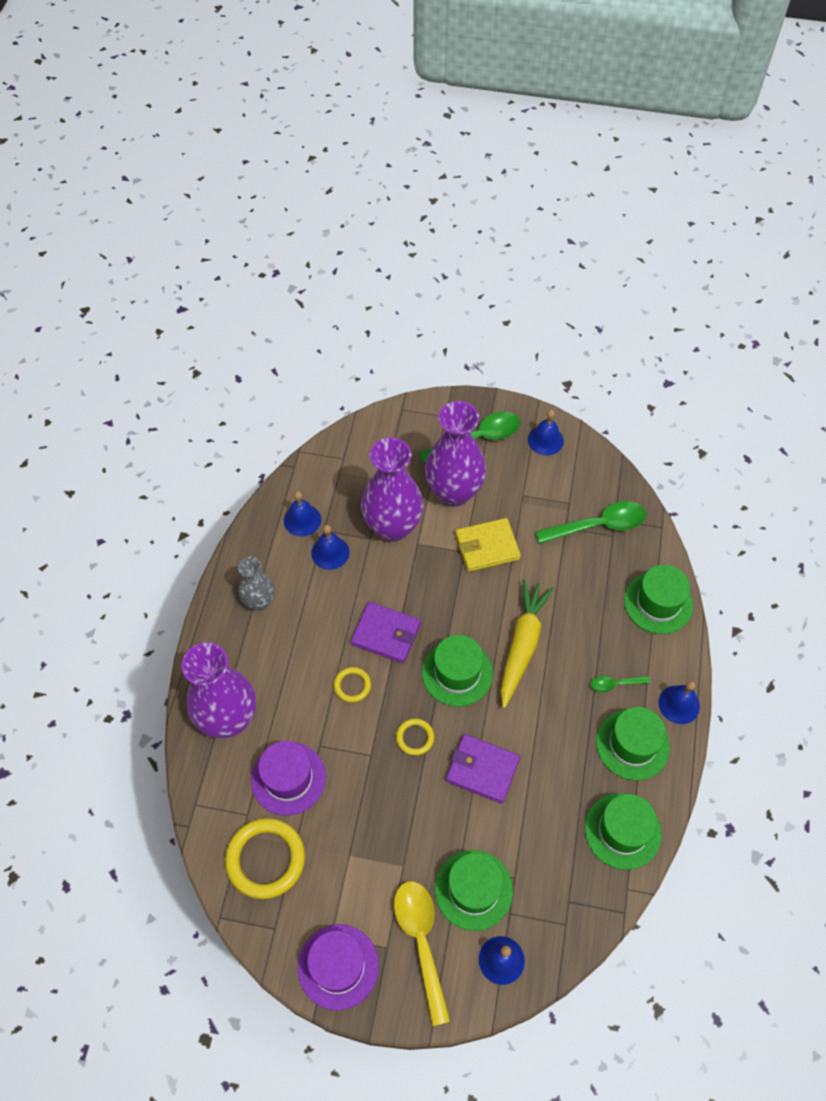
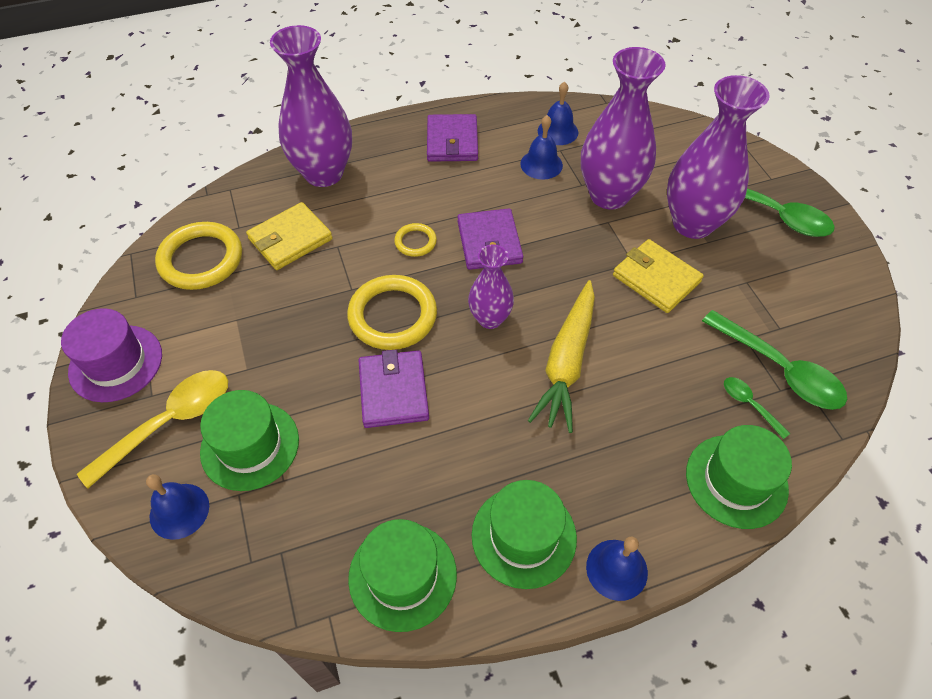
camera: 60 degrees right, 5 degrees down
(259, 602) = (452, 141): grey vase -> purple wallet
(288, 778) = (290, 239): purple hat -> yellow wallet
(415, 738) = (392, 316): yellow ring -> yellow ring, size x1.96
(457, 673) = (490, 319): green hat -> purple vase
(522, 645) = (566, 362): yellow carrot -> yellow carrot turned 120 degrees clockwise
(545, 440) = (834, 272): blue bell -> none
(615, 684) = (589, 480): green spoon -> green spoon (749, 405)

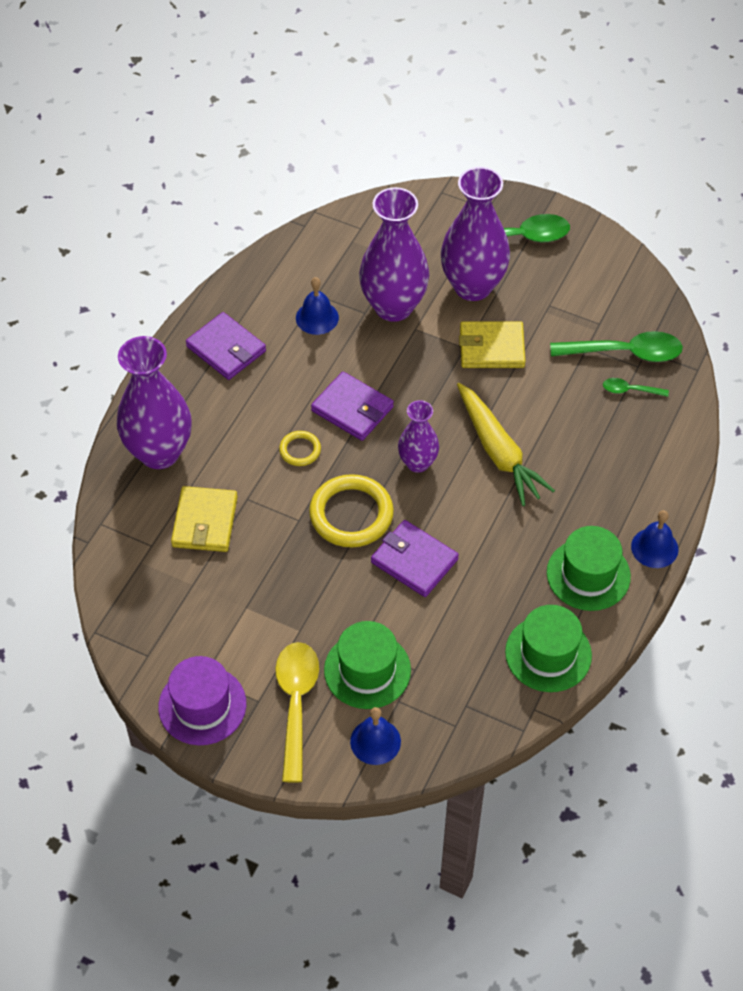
camera: 45 degrees left, 0 degrees up
(201, 259) = (158, 591): yellow ring -> none
(557, 131) = (296, 279): blue bell -> none
(736, 481) = (666, 443): green hat -> none

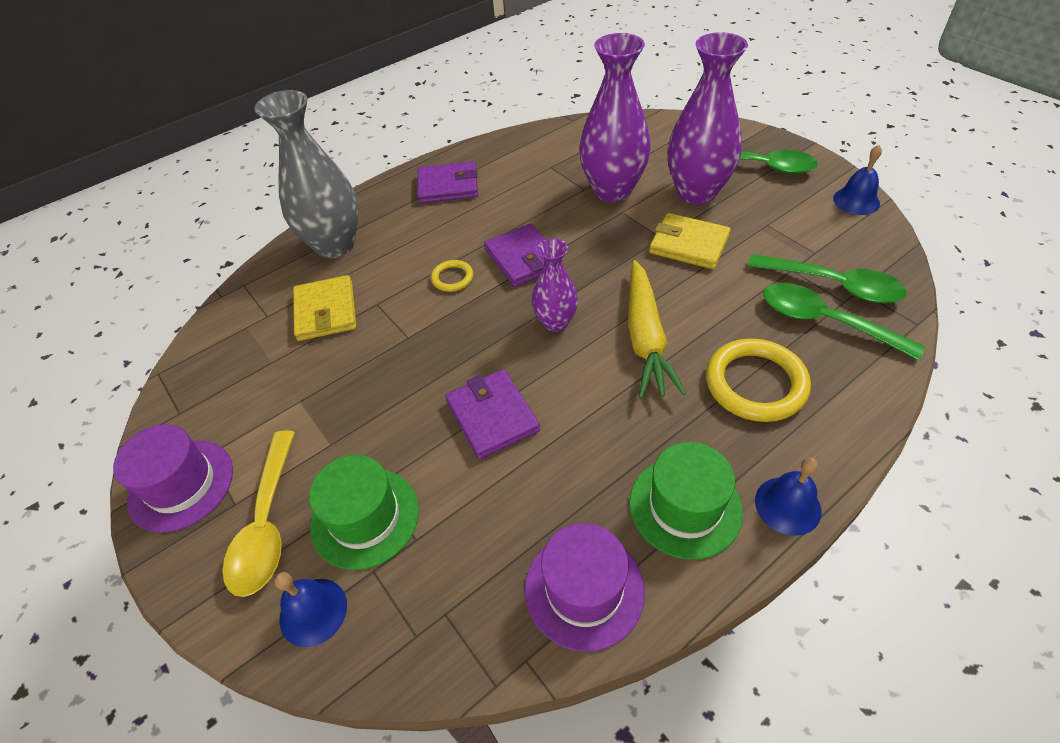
camera: 30 degrees right, 5 degrees down
(159, 452) = (335, 245): purple vase -> grey vase
(205, 522) = (326, 311): yellow wallet -> yellow wallet turned 45 degrees counterclockwise
(226, 349) = (448, 186): purple wallet -> purple wallet turned 75 degrees counterclockwise
(296, 704) = (267, 524): yellow spoon -> yellow spoon turned 150 degrees clockwise
(317, 317) = (539, 182): blue bell -> blue bell (856, 201)
(351, 514) = (460, 348): yellow ring -> yellow ring (755, 384)
(548, 654) = (584, 589): green hat -> purple hat
(630, 390) = (825, 321): green spoon -> green spoon, size x2.02

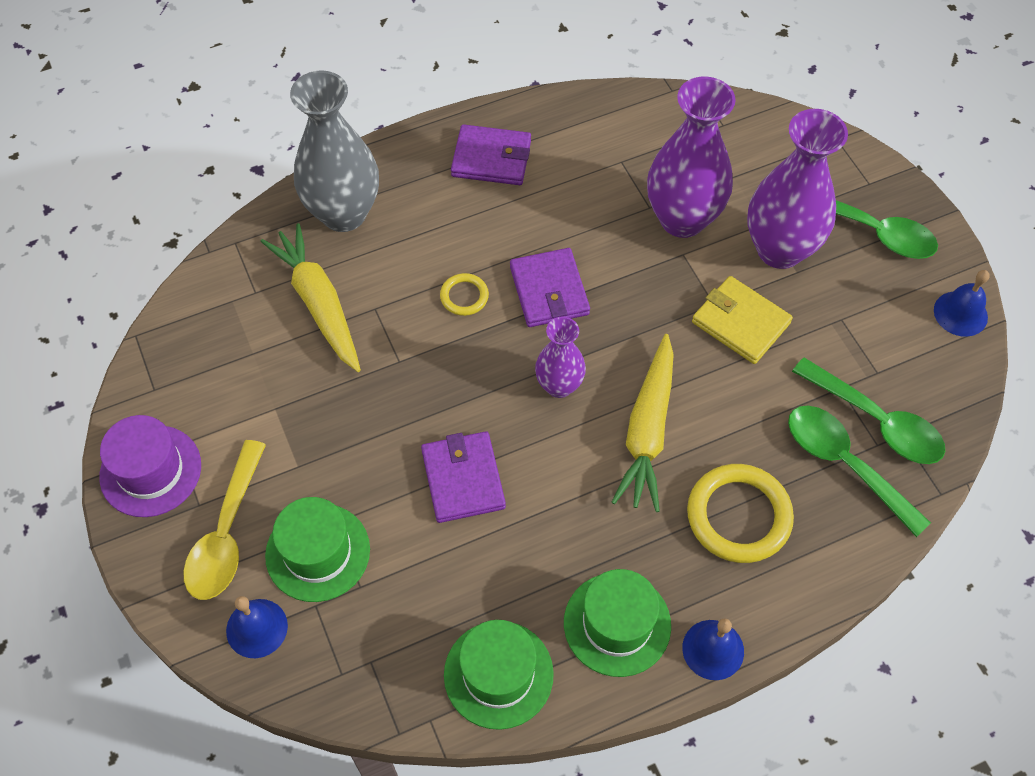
camera: 10 degrees right, 10 degrees up
(326, 311) = (319, 303): yellow wallet -> yellow carrot
(584, 589) = (498, 674): purple hat -> green hat

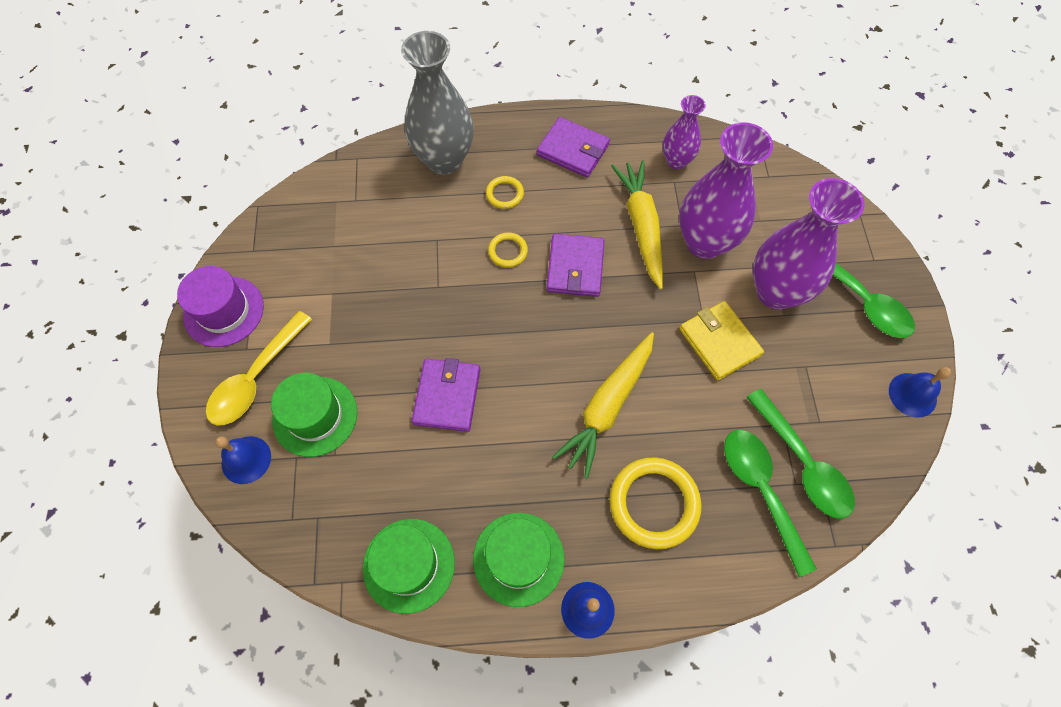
camera: 20 degrees right, 5 degrees up
(319, 303) = (397, 223): yellow carrot -> yellow carrot (641, 226)
(433, 232) = (505, 194): none -> yellow ring
(559, 386) = (552, 346): purple vase -> purple vase (676, 161)

